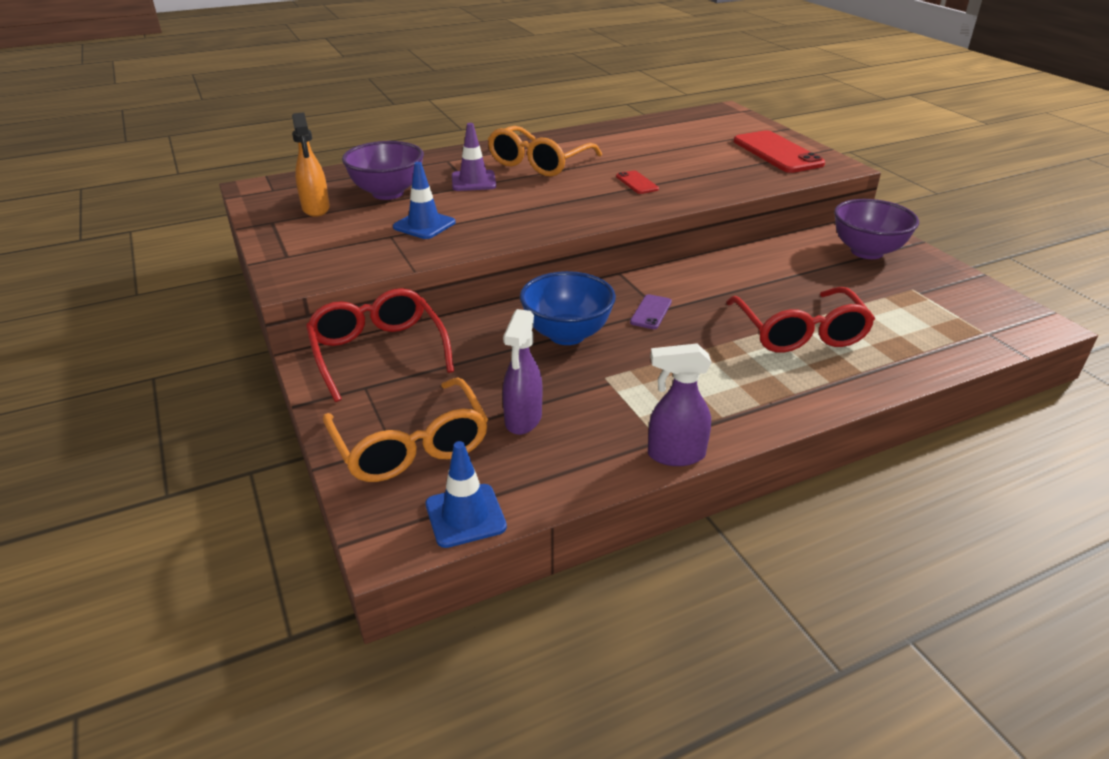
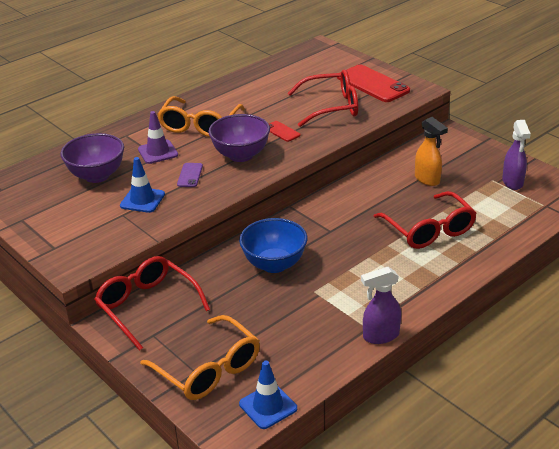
camera: 15 degrees left, 0 degrees up
(316, 209) = (49, 201): orange spray bottle -> orange spray bottle (427, 179)
(523, 420) = (273, 334): purple spray bottle -> purple spray bottle (512, 182)
(651, 312) = (324, 234): purple phone -> purple phone (190, 175)
(713, 167) = (331, 107): none -> red glasses
(867, 252) = (454, 154): purple bowl -> purple bowl (241, 155)

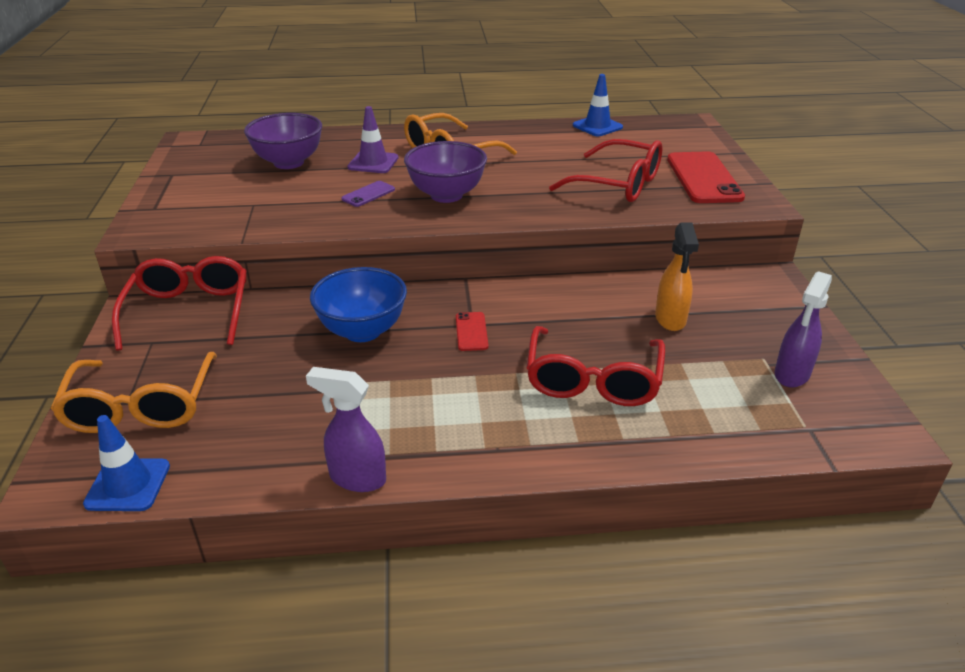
camera: 35 degrees right, 0 degrees up
(142, 200) = (290, 199): blue traffic cone -> blue traffic cone (597, 126)
(282, 131) = (524, 188): red phone -> red phone (471, 331)

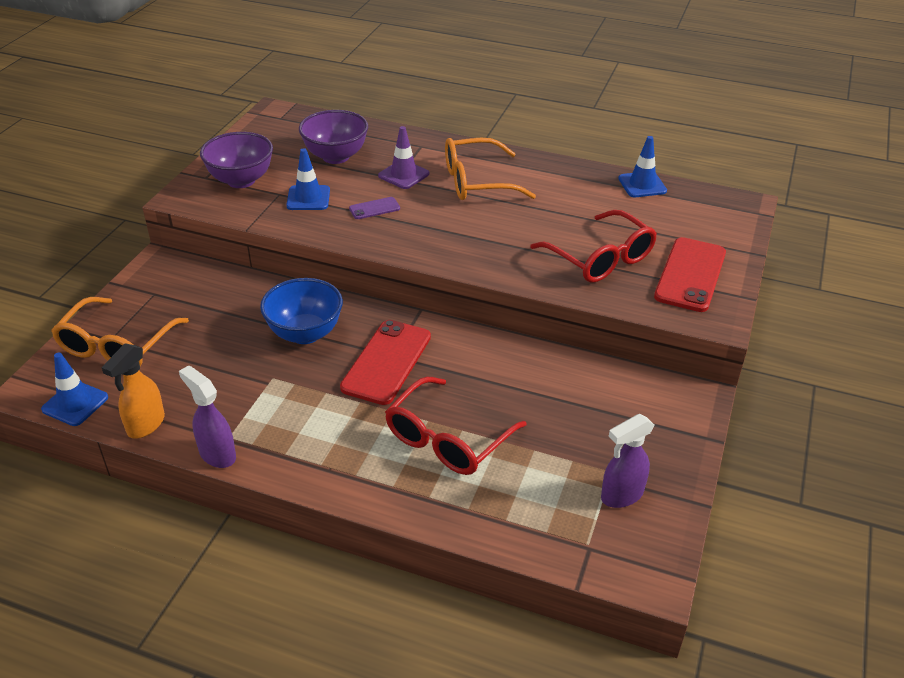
camera: 25 degrees right, 5 degrees up
(189, 311) = (195, 275): red glasses -> none
(289, 201) = (308, 198): none -> blue traffic cone
(446, 195) = (437, 227): purple bowl -> purple bowl (241, 180)
(471, 331) = (387, 362): red phone -> red phone, size x2.09
(670, 319) = (561, 406): orange spray bottle -> orange spray bottle (145, 425)

